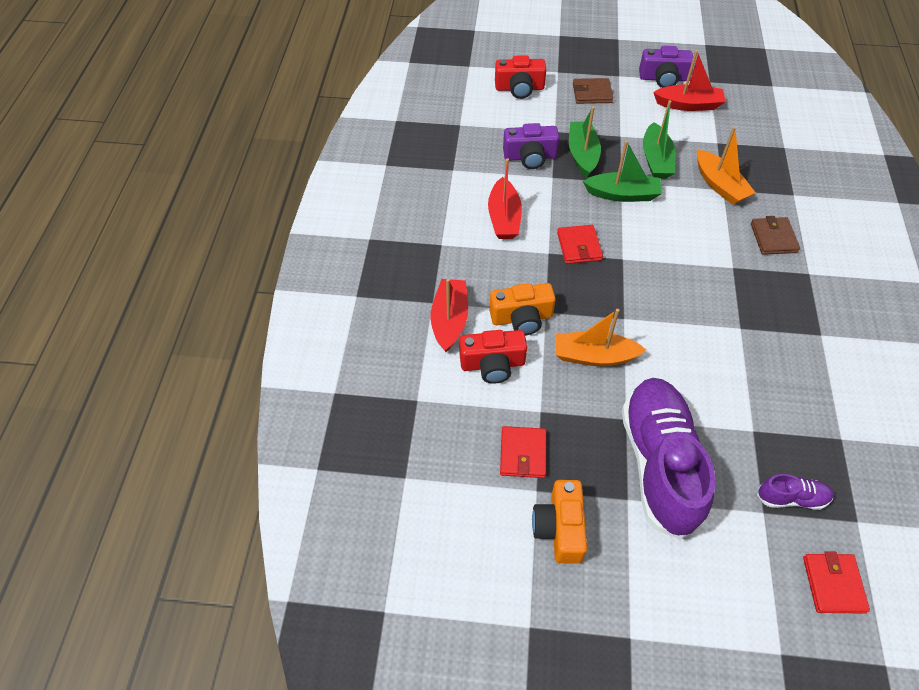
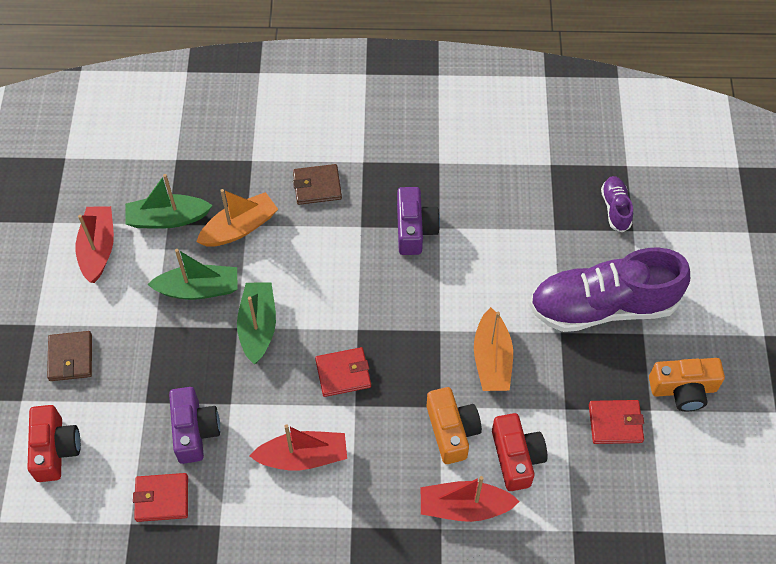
camera: 95 degrees left, 5 degrees up
(582, 155) = (190, 369): green boat -> green boat (167, 219)
(663, 78) = (44, 273): purple camera -> purple camera (414, 229)
(833, 584) = (684, 190): red wallet -> red wallet (162, 498)

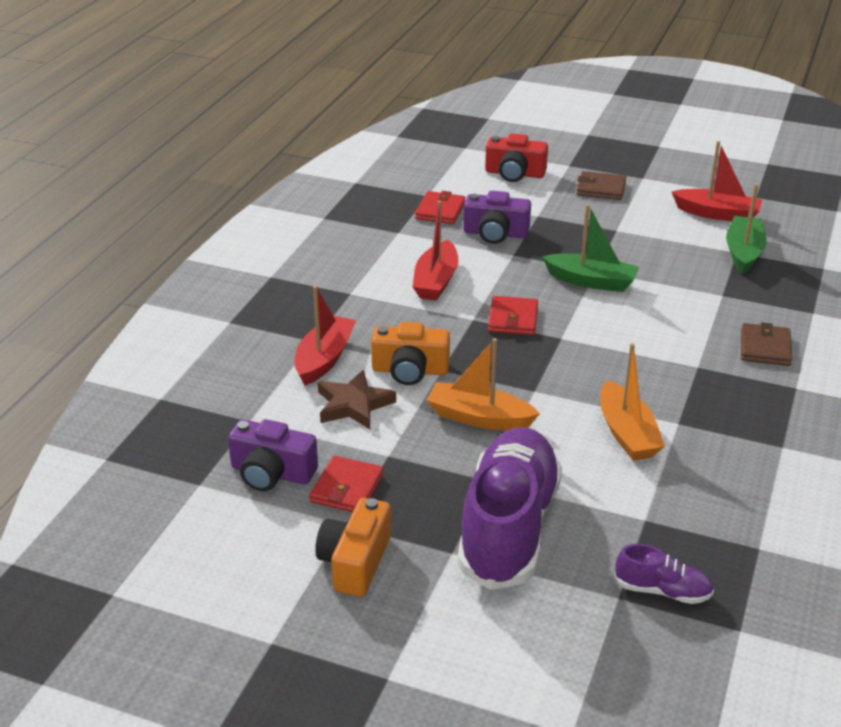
camera: 110 degrees right, 25 degrees down
(198, 289) = (650, 257): green boat -> none
(239, 228) = (719, 290): orange boat -> orange boat (627, 433)
(414, 229) = (682, 403): purple camera -> purple camera (272, 473)
(516, 457) = (353, 405): red camera -> brown star

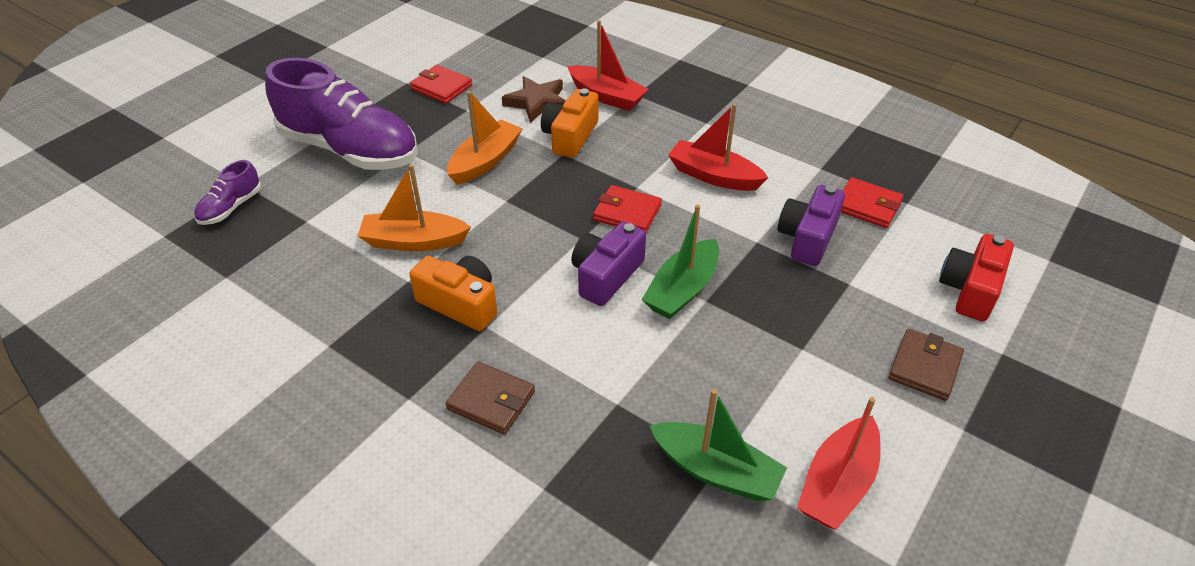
camera: 105 degrees right, 10 degrees up
(272, 473) = (478, 60): purple camera -> purple camera (606, 275)
(355, 562) = (368, 81): orange camera -> orange camera (460, 303)

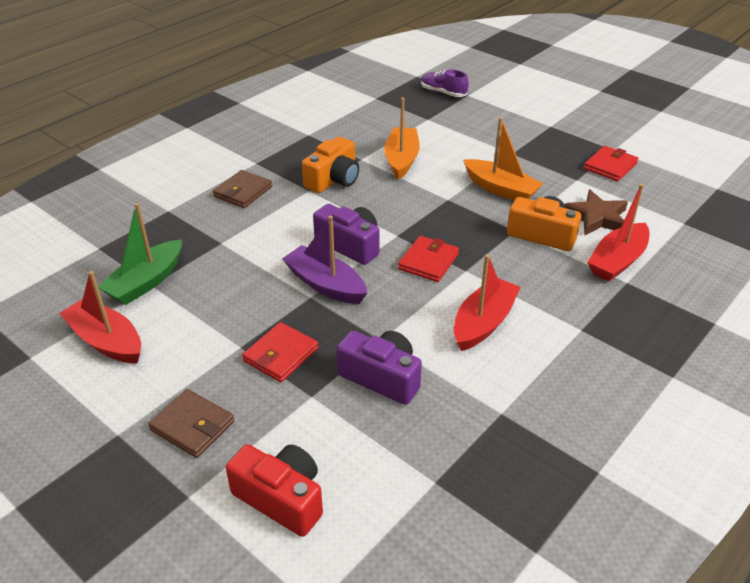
camera: 95 degrees right, 5 degrees down
(350, 150) = (511, 129): purple shoe -> none
(682, 290) = (325, 284): green boat -> purple boat
(867, 206) = (430, 440): red wallet -> red wallet (280, 355)

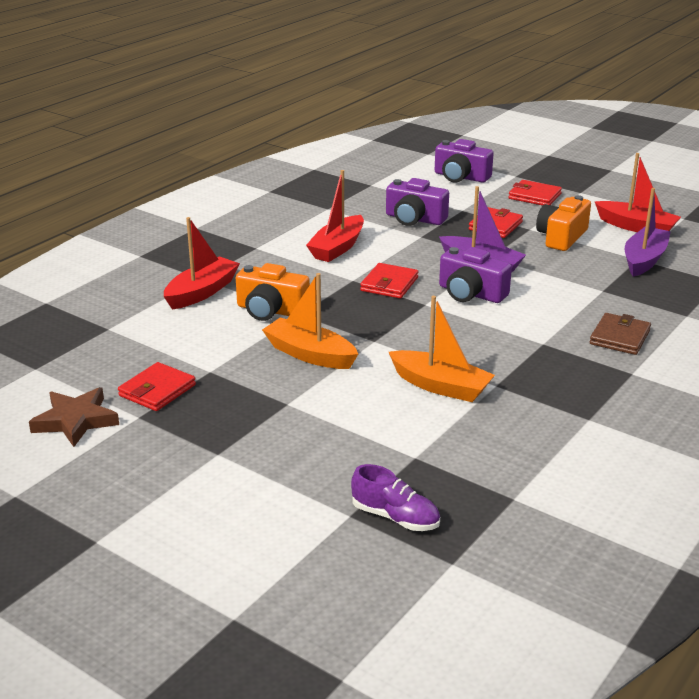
camera: 175 degrees right, 10 degrees down
(146, 282) = (644, 260): green boat -> purple boat
(192, 426) = (534, 196): brown wallet -> red wallet
(281, 498) = (461, 177): red camera -> purple camera
(333, 179) = (519, 356): orange camera -> orange camera (561, 237)
(401, 160) = (440, 386): orange boat -> orange boat turned 60 degrees counterclockwise
(596, 217) = (204, 329): brown star -> brown star (76, 421)

